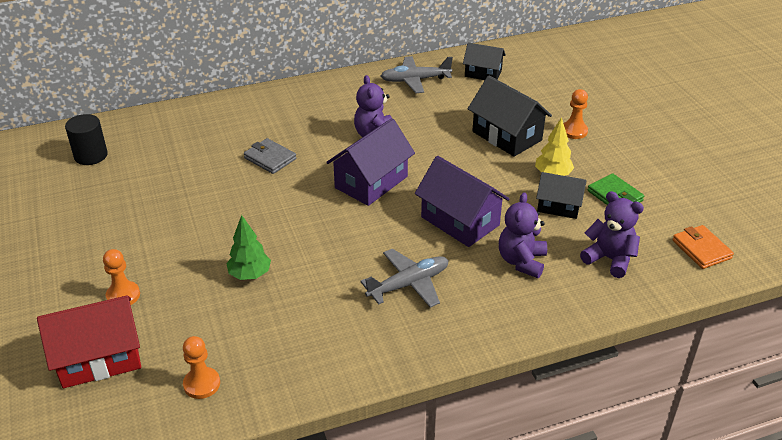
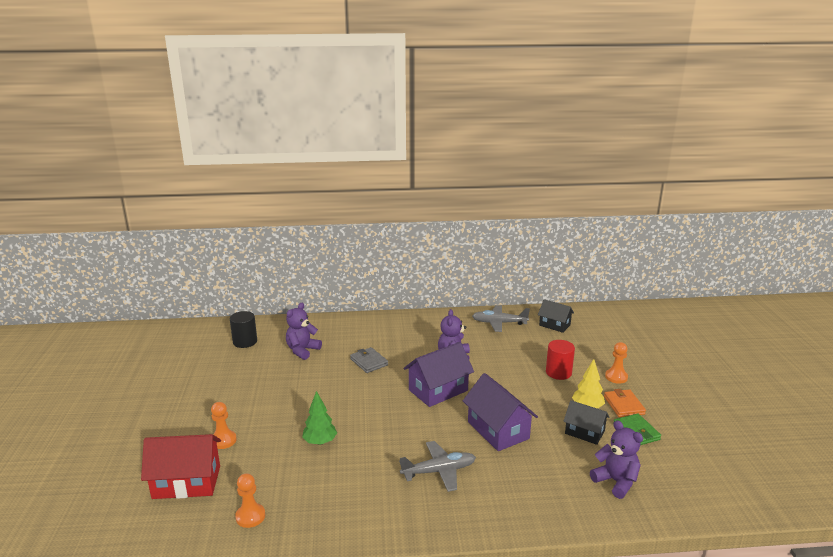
camera: 15 degrees right, 15 degrees down
(507, 136) = (558, 372): black house -> red cylinder
(521, 261) = (538, 470): purple teddy bear -> purple teddy bear (302, 350)
(701, 249) = (703, 488): orange wallet -> orange wallet (624, 405)

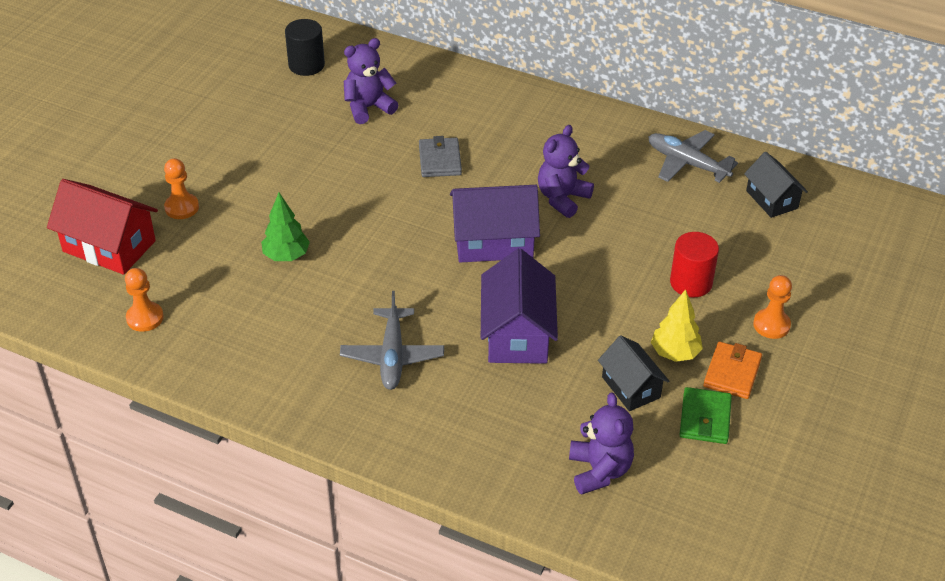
camera: 30 degrees right, 20 degrees up
(439, 471) = (392, 356): grey plane -> grey plane turned 75 degrees clockwise

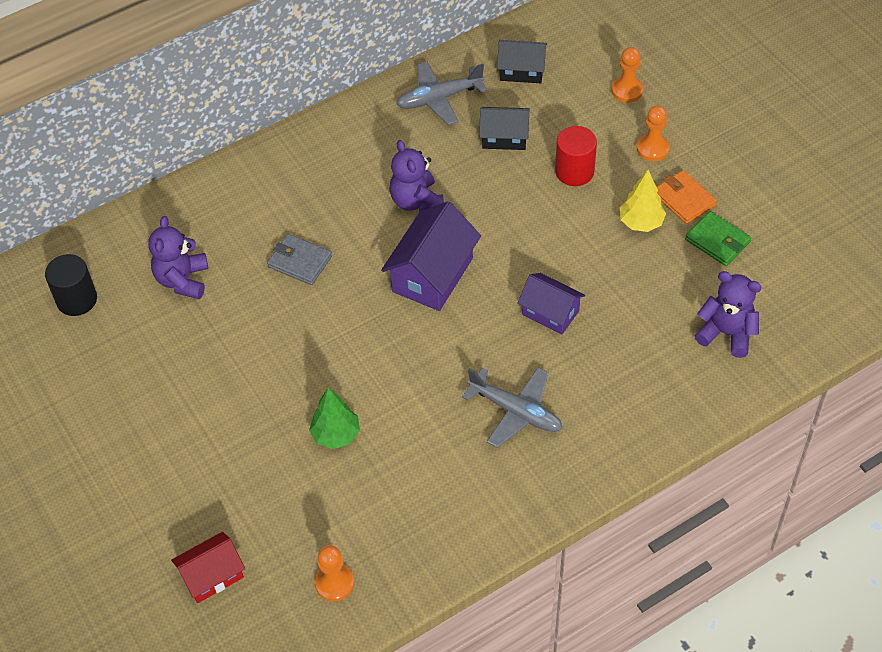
camera: 55 degrees left, 10 degrees up
(109, 246) = (212, 575): red house -> red house, size x0.63
(181, 207) = (204, 492): orange pawn -> orange pawn (627, 90)
(517, 334) = (550, 312): purple house -> purple house, size x0.63
(631, 387) = (657, 269): black house -> black house (504, 137)

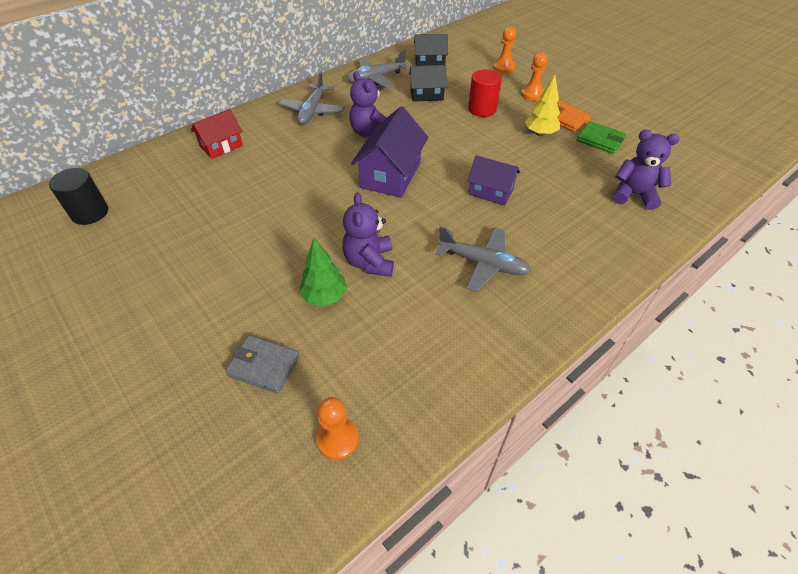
camera: 10 degrees left, 5 degrees down
(183, 280) = (184, 193): purple teddy bear -> purple teddy bear (369, 262)
(212, 575) = (203, 446): red house -> red house (221, 146)
(300, 262) = (282, 174): grey wallet -> grey wallet (264, 366)
(345, 156) = (312, 111): none -> grey plane

